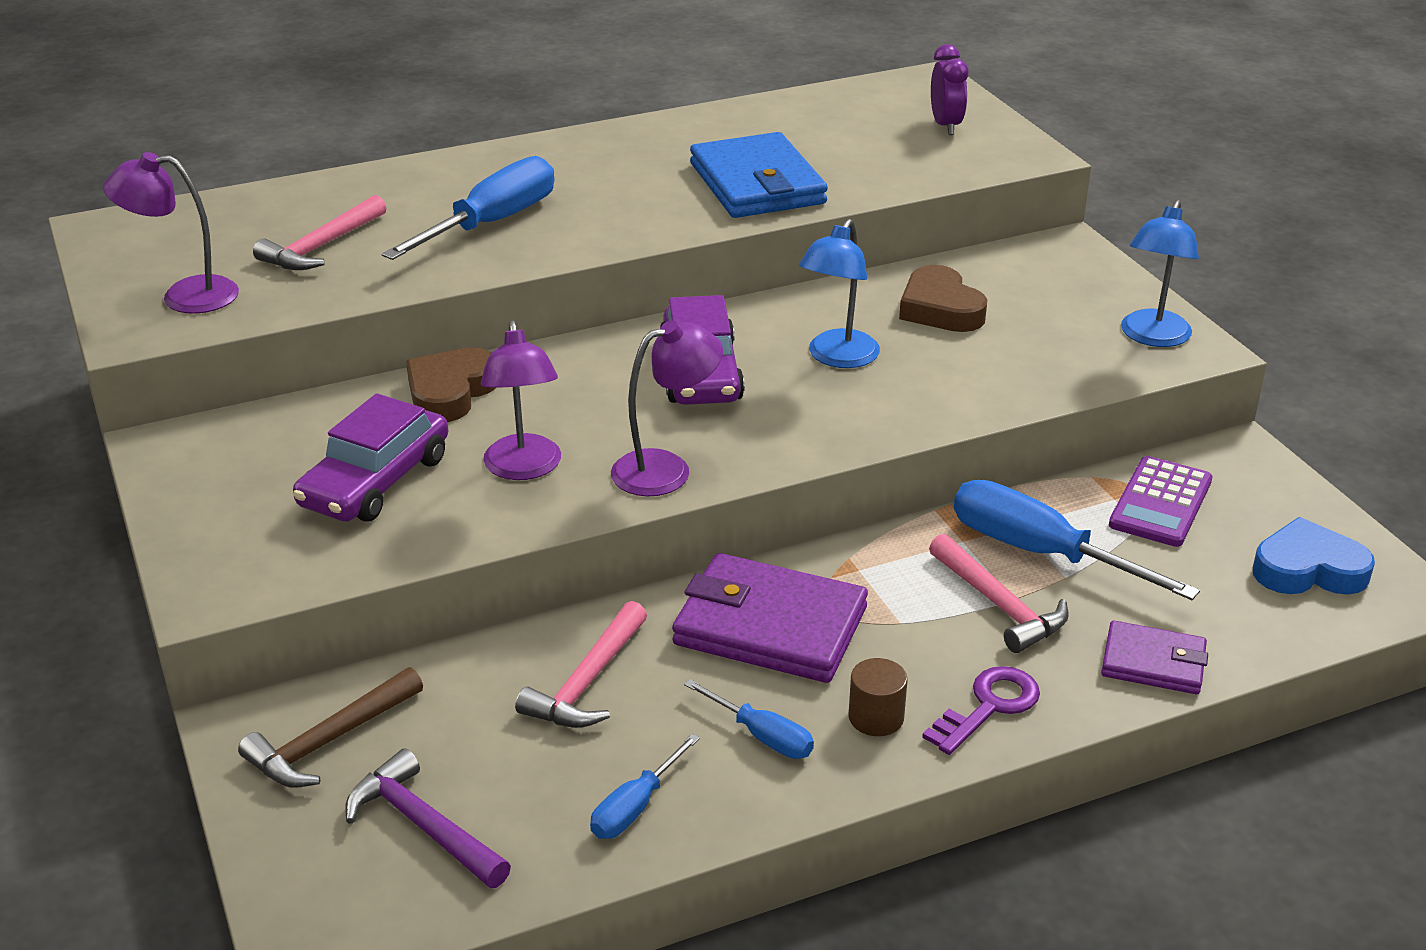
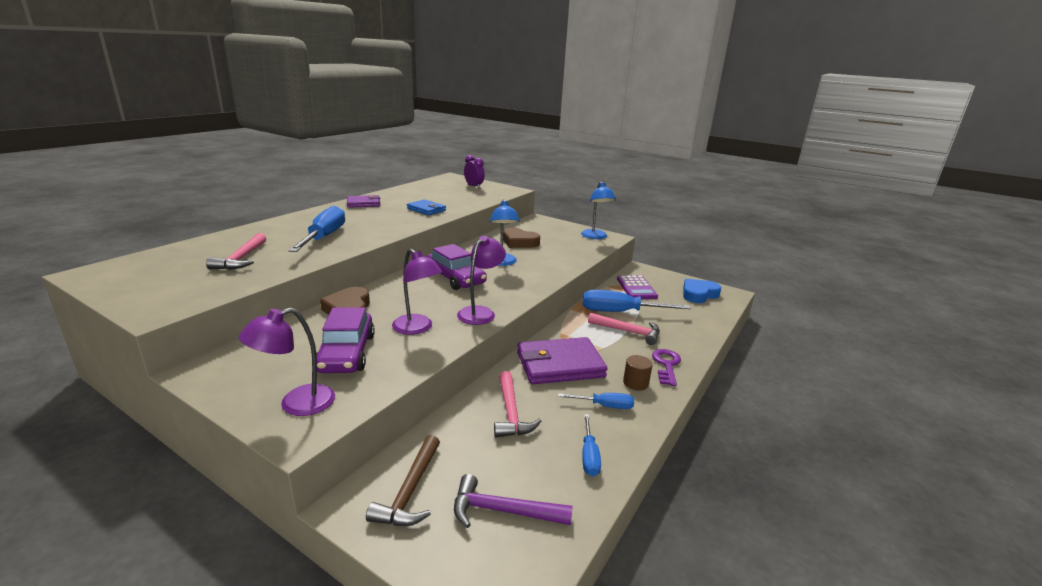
camera: 35 degrees left, 10 degrees down
(184, 296) = (175, 291): purple lamp -> purple lamp (296, 404)
(757, 184) = (426, 209): blue wallet -> blue wallet, size x0.57
(1153, 662) = (694, 334): purple wallet -> purple wallet (363, 203)

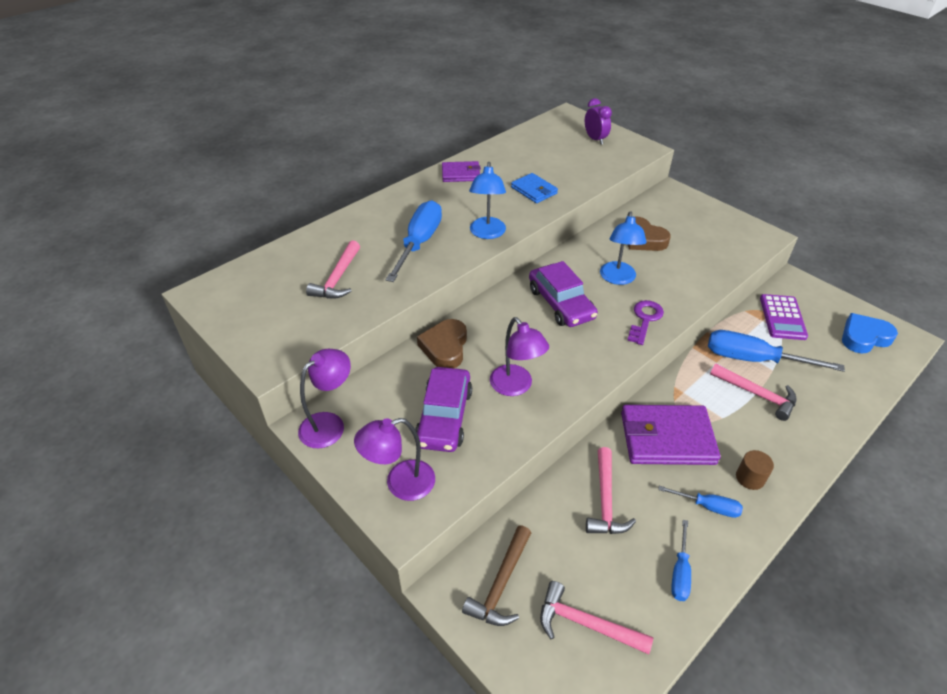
camera: 15 degrees right, 20 degrees up
(480, 312) = (585, 367): purple lamp -> purple lamp (329, 424)
(503, 511) = (586, 623): purple hammer -> pink hammer
(595, 237) = (743, 234): blue lamp -> blue lamp (487, 233)
(666, 365) = (792, 455): purple key -> purple key (645, 319)

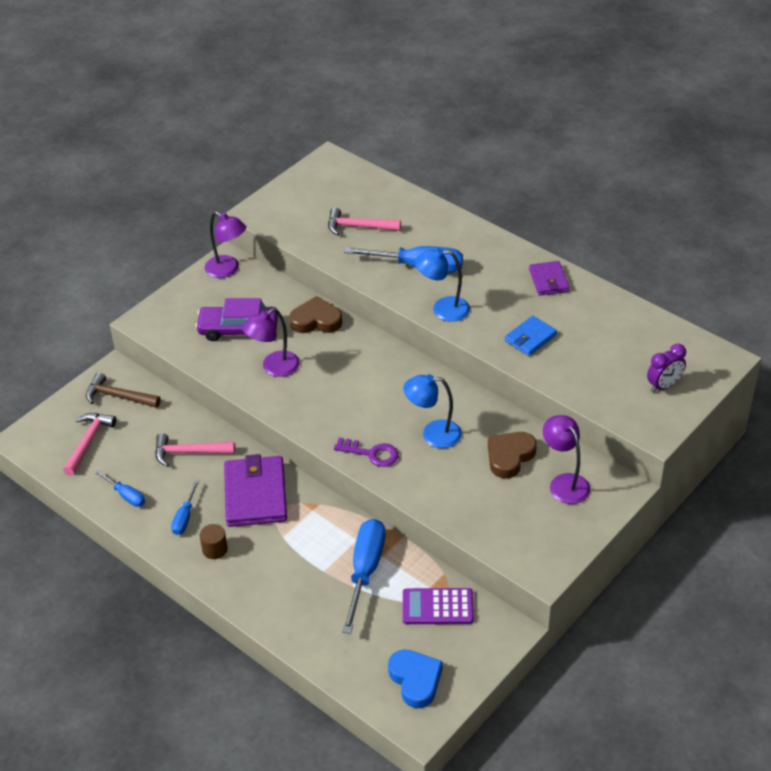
camera: 85 degrees right, 0 degrees up
(400, 484) = (175, 314): purple lamp -> purple lamp (564, 483)
(561, 303) = (386, 392): purple car -> none
(680, 572) = (126, 495): blue screwdriver -> blue screwdriver turned 150 degrees counterclockwise
(756, 394) = (315, 567): pink hammer -> none

